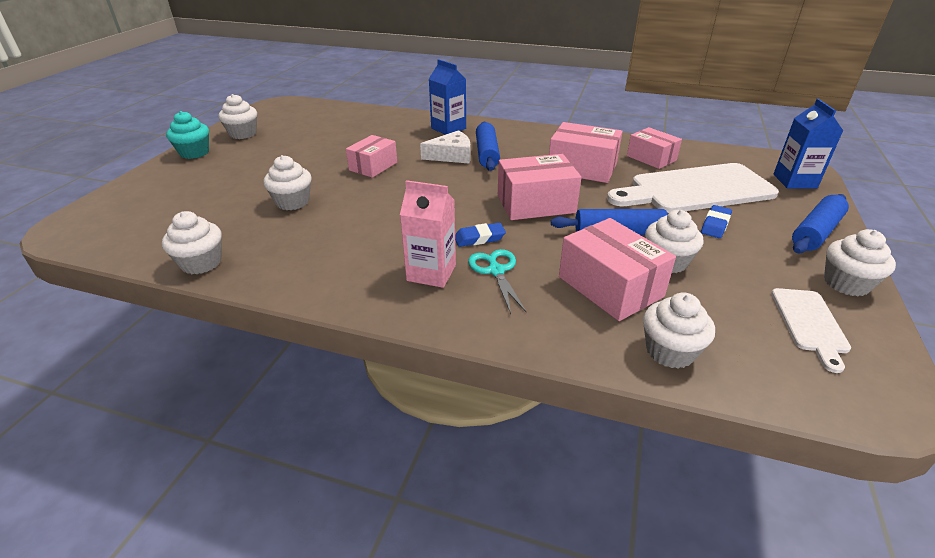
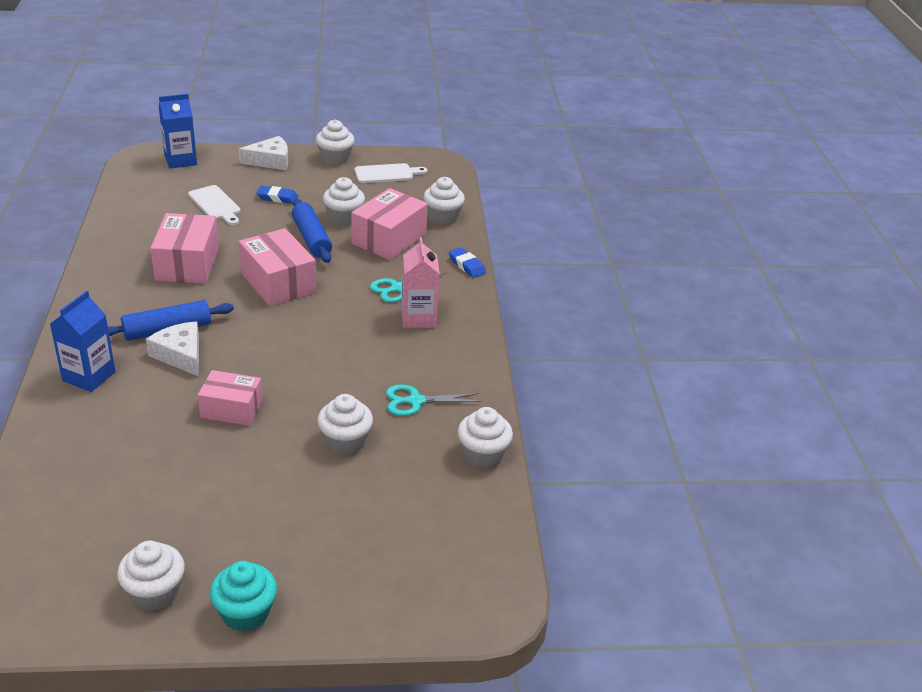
camera: 115 degrees left, 0 degrees up
(305, 243) = (416, 401): none -> turquoise scissors
(479, 238) = (355, 304): blue eraser -> blue eraser (467, 265)
(651, 158) = (149, 226): pink box -> none
(695, 189) = (215, 204): white cutting board -> white cutting board, size x0.50
(815, 232) = (270, 161): blue rolling pin -> white cheese

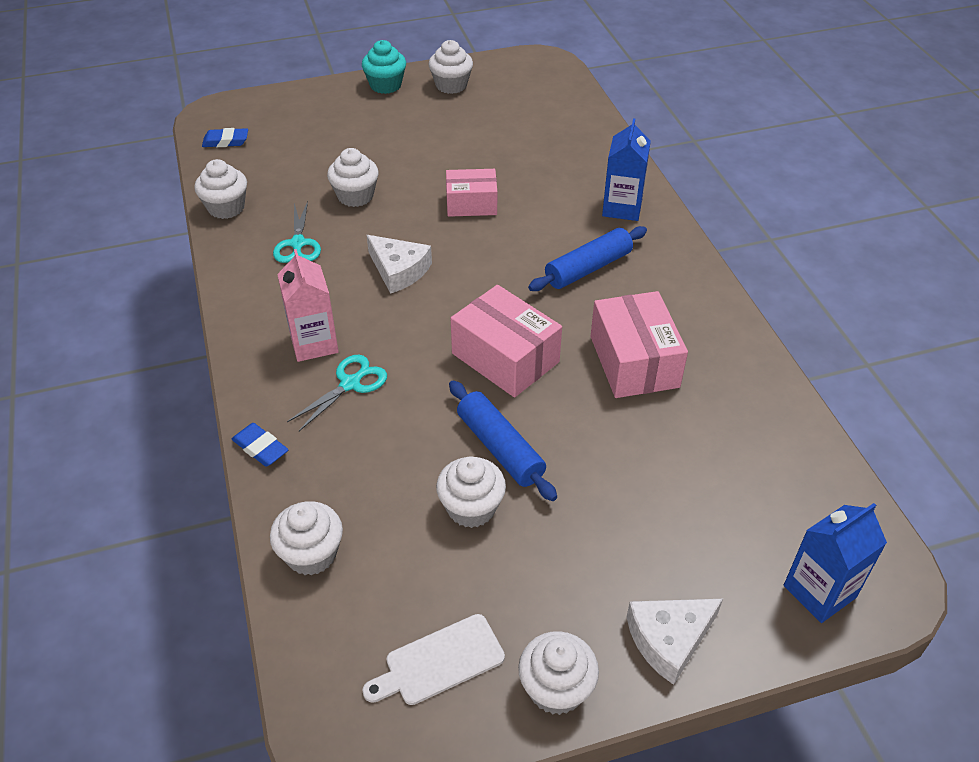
camera: 170 degrees right, 10 degrees up
(180, 355) = (554, 244): white cheese -> white cheese (399, 270)
(215, 204) = (679, 487): white cutting board -> none
(277, 198) = (597, 530): blue eraser -> blue eraser (226, 141)
(389, 239) = (387, 476): pink box -> none
(416, 401) = (298, 243): turquoise scissors -> turquoise scissors turned 105 degrees clockwise

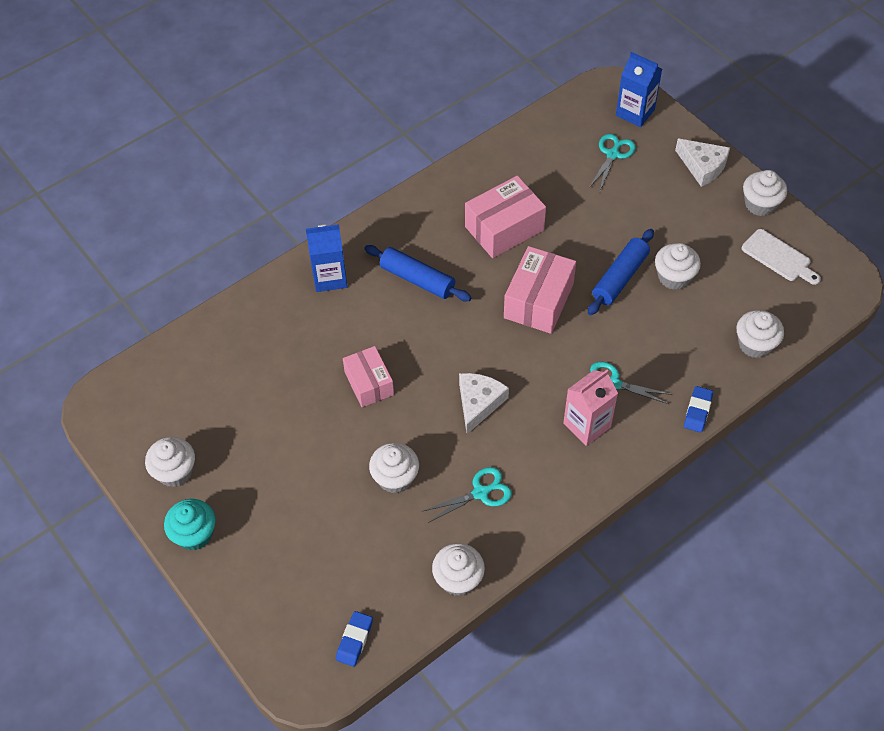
camera: 110 degrees left, 10 degrees up
(226, 141) = (354, 640): blue eraser -> blue eraser turned 45 degrees clockwise
(732, 525) = (613, 154): none -> turquoise scissors

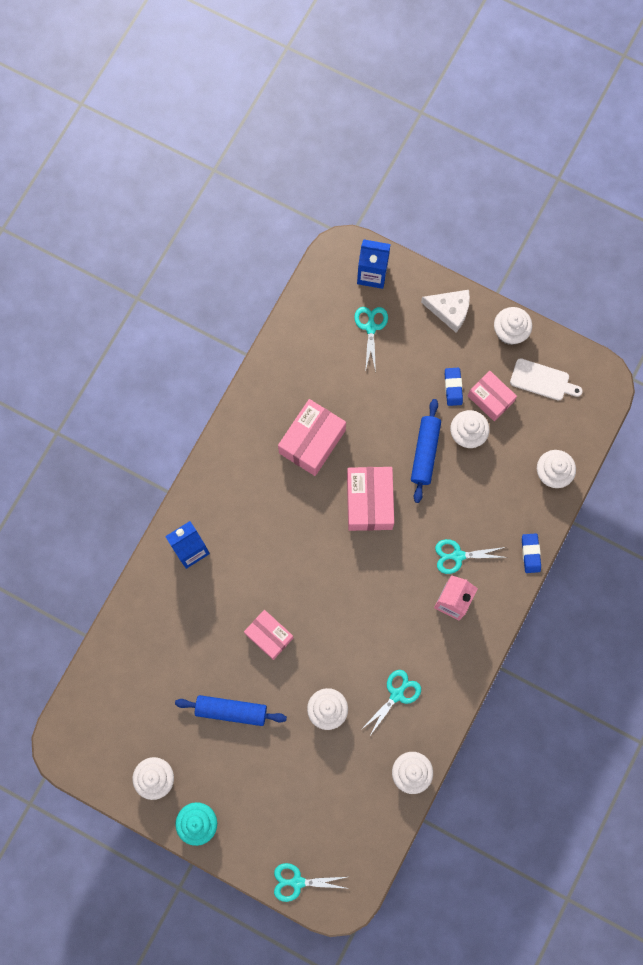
camera: 25 degrees left, 20 degrees up
(270, 642) = (297, 882): none -> turquoise scissors
(354, 640) = (358, 853): blue eraser -> blue eraser (453, 387)
(417, 279) = (263, 522): blue rolling pin -> blue rolling pin (231, 711)
(479, 403) = (362, 617): white cheese -> none
(713, 254) = (490, 399): none -> pink box

